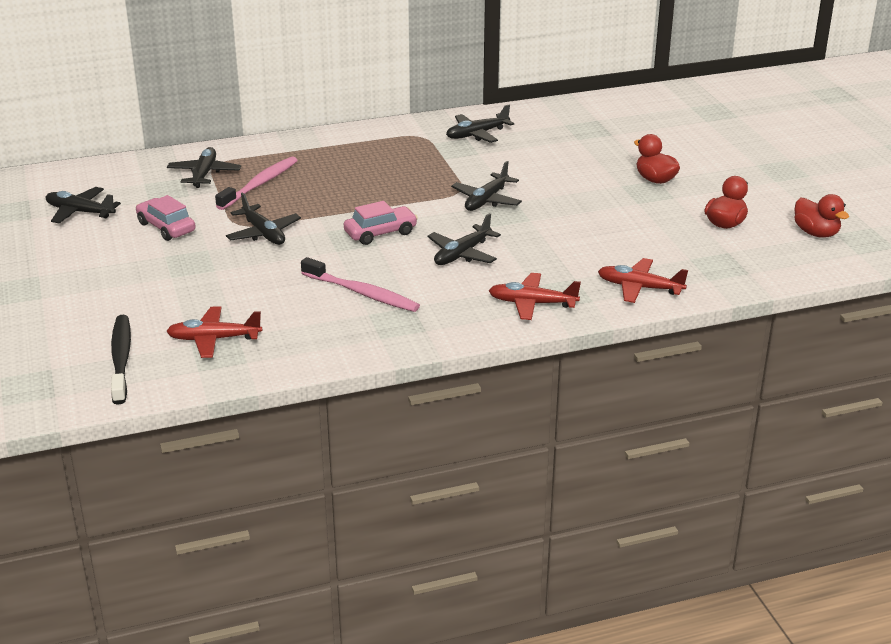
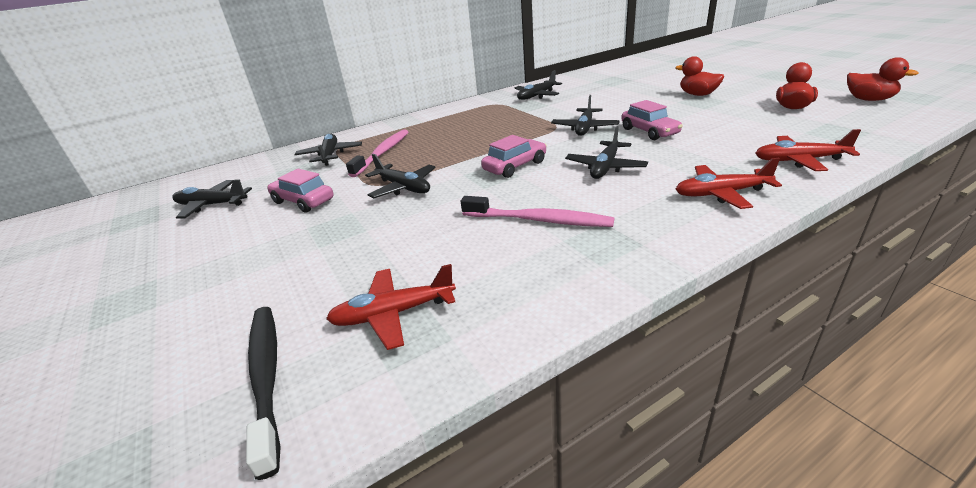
camera: 10 degrees left, 0 degrees up
(546, 221) = (649, 131): none -> pink car

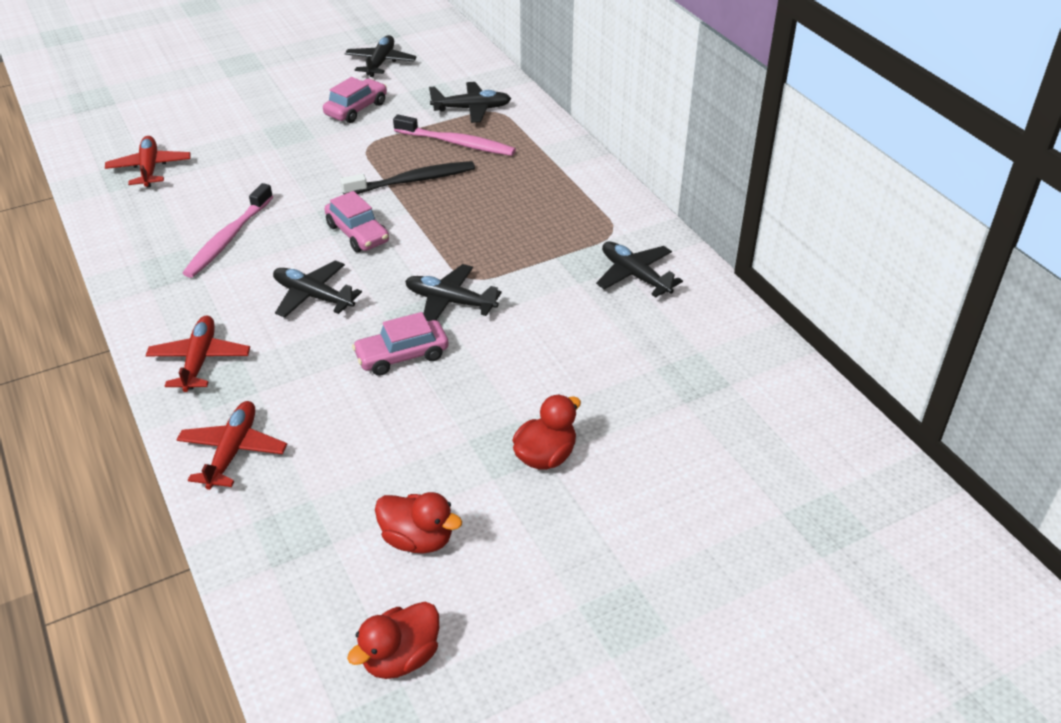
camera: 90 degrees right, 10 degrees up
(266, 377) = (124, 130): black toothbrush -> black toothbrush (412, 181)
(404, 187) = (349, 162): black plane -> none

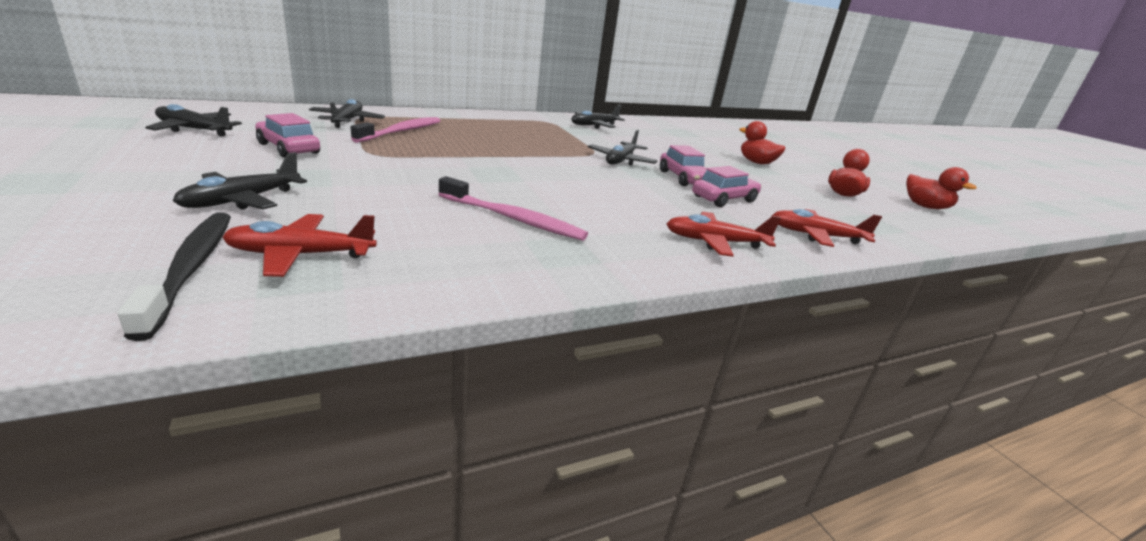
camera: 90 degrees left, 15 degrees down
(313, 296) = (615, 195): black plane -> black plane (242, 200)
(358, 233) = (525, 172): pink car -> pink car (724, 199)
(412, 181) = (451, 149): black toothbrush -> black toothbrush (191, 268)

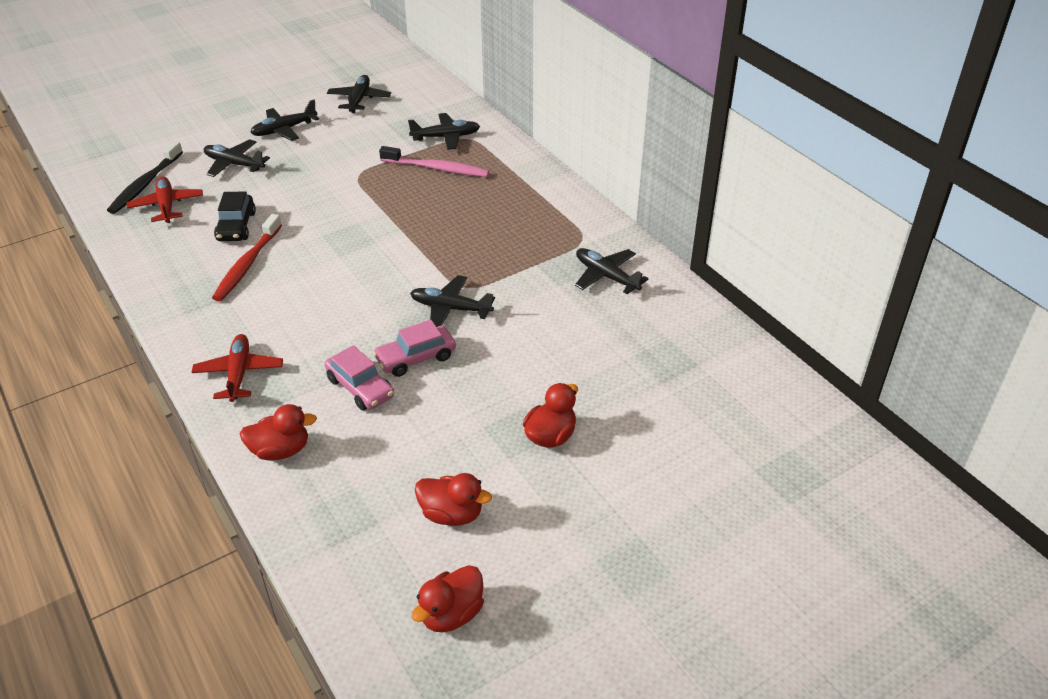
camera: 85 degrees right, 15 degrees up
(191, 268) = (145, 184): black toothbrush -> black toothbrush turned 135 degrees clockwise
(195, 166) = (284, 130): none -> black plane
(288, 148) = (344, 142): pink car -> none
(419, 215) = (236, 226): none -> black car
(513, 218) = (247, 264): pink toothbrush -> red toothbrush
(816, 236) = (280, 450): red plane -> red duck

